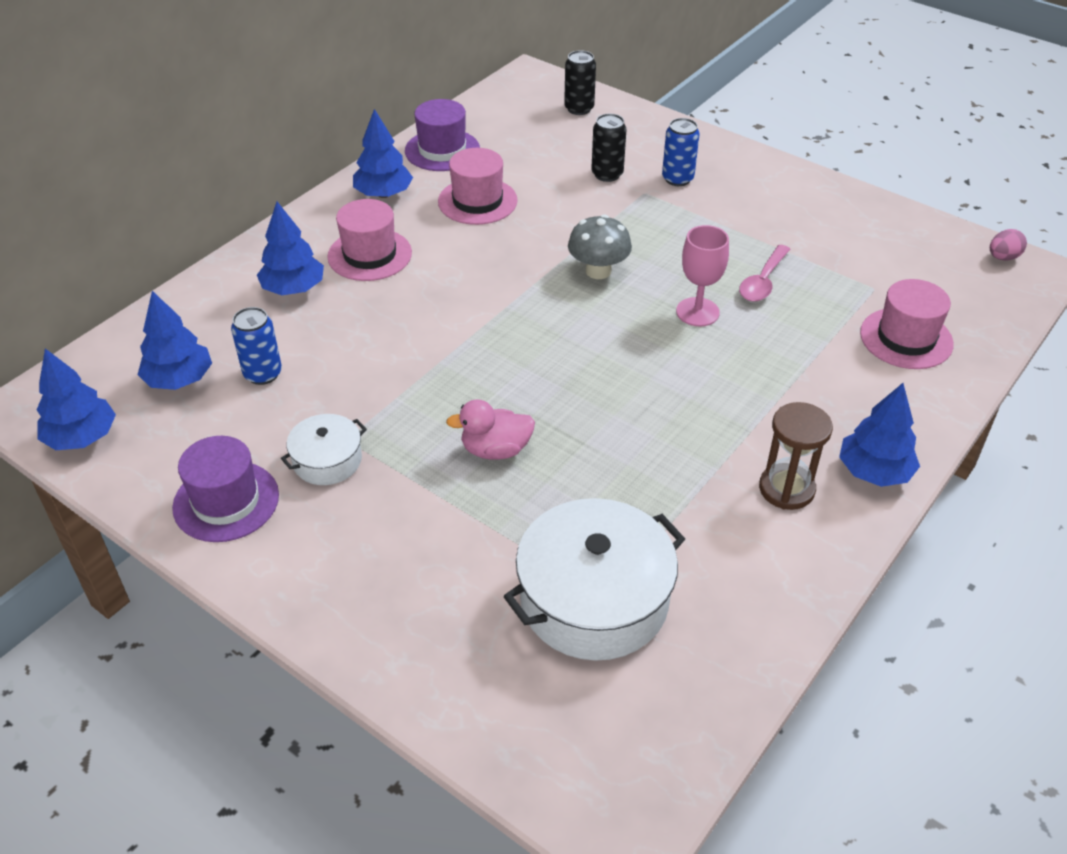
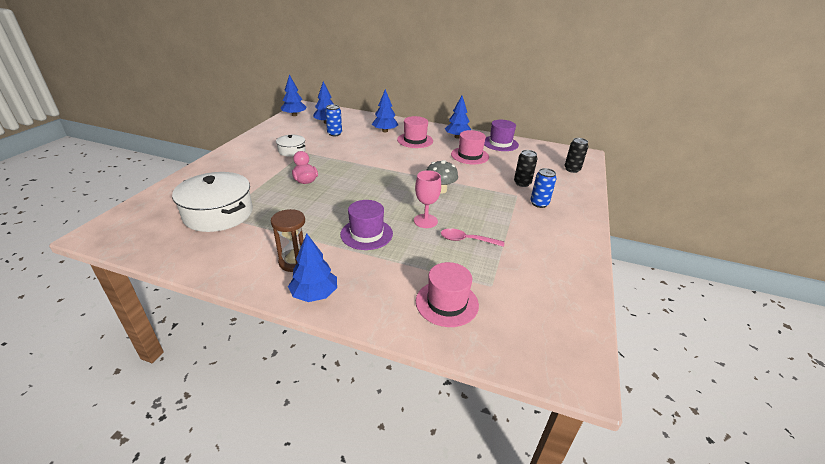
camera: 70 degrees right, 10 degrees down
(226, 501) = (268, 139): purple hat -> purple hat (366, 234)
(1003, 257) = (581, 355): pink egg -> none

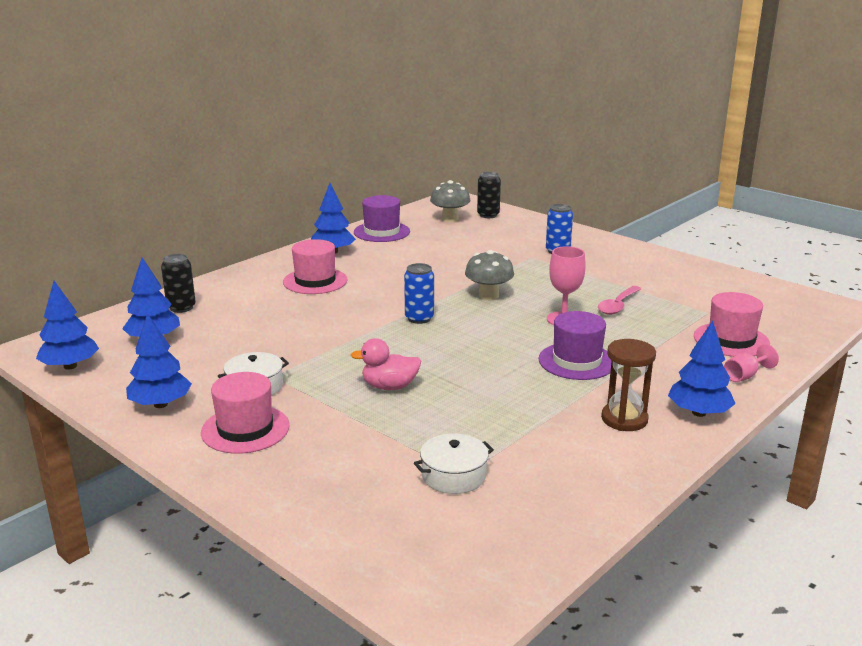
camera: 65 degrees left, 10 degrees down
(218, 213) = (453, 475): white pot -> white pot, size x0.52
(334, 134) = (218, 338): blue can -> blue can (419, 318)
(384, 315) = (745, 376): none -> pink goblet
(385, 131) = (253, 296): blue tree -> blue tree (161, 404)
(470, 155) = (403, 257): pink hat -> pink hat (245, 429)
(522, 183) = (504, 247): black can -> black can (181, 308)
(548, 158) = (450, 219): none -> grey mushroom

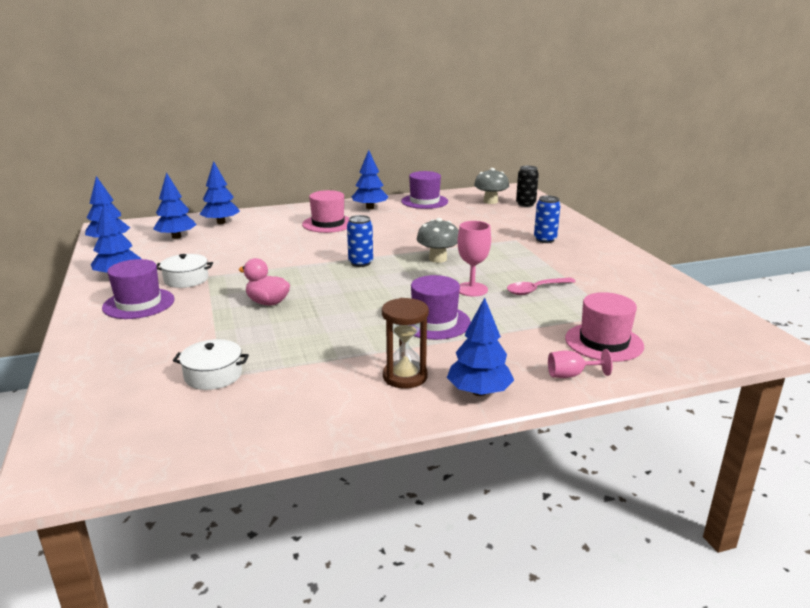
camera: 30 degrees right, 0 degrees up
(181, 308) = (221, 222): black can -> blue tree
(245, 429) = (139, 303): pink hat -> purple hat

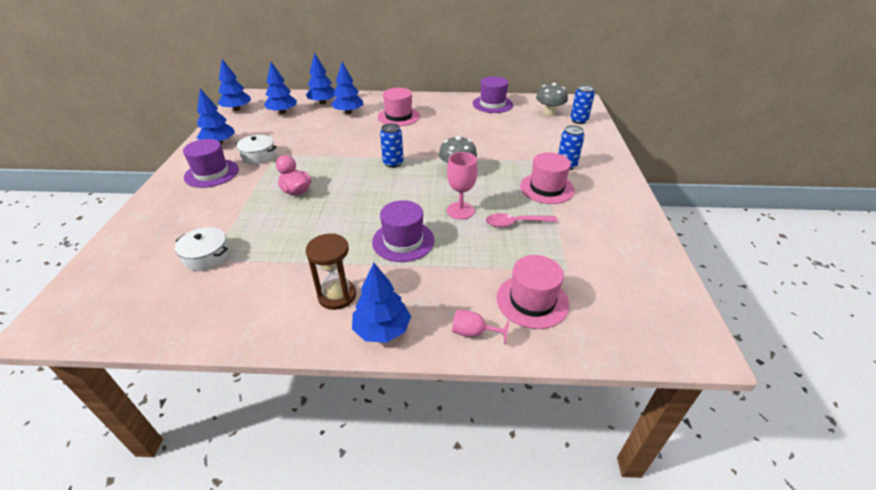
camera: 20 degrees right, 15 degrees up
(370, 208) = (443, 104): blue tree -> blue tree (348, 112)
(525, 204) = (578, 120): black can -> blue can
(542, 259) = (546, 188): none -> pink hat

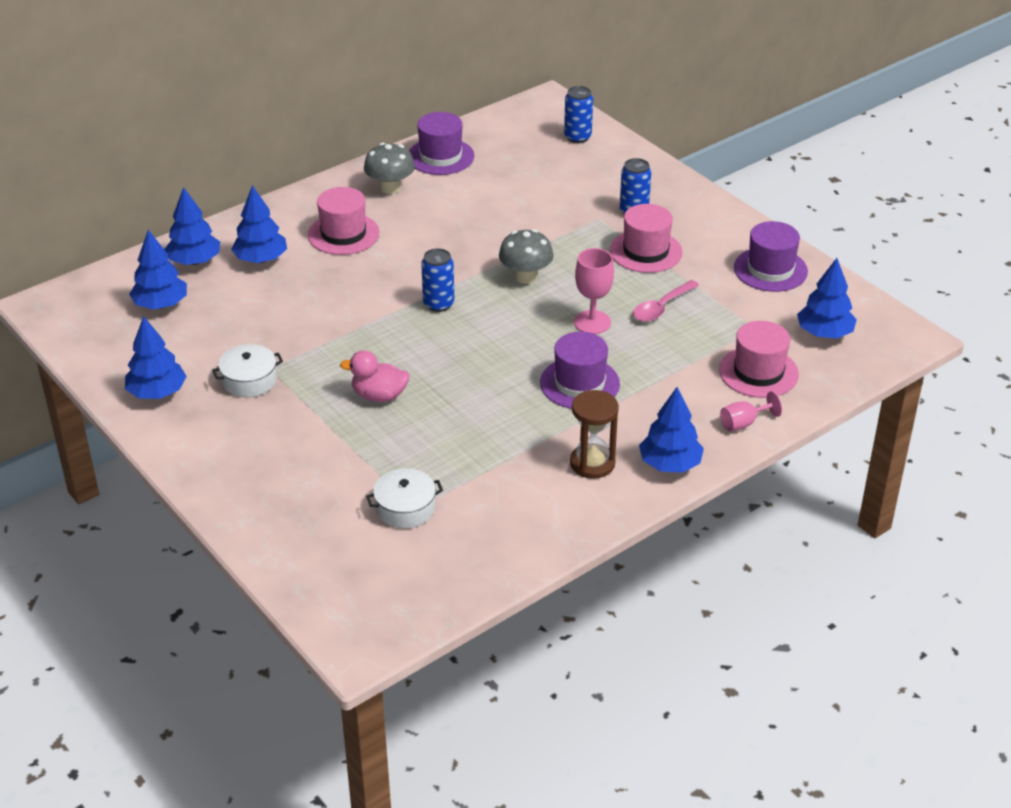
camera: 40 degrees left, 0 degrees up
(211, 173) = (230, 432): purple hat -> purple hat (770, 269)
(237, 109) = (77, 333): blue tree -> blue tree (824, 333)
(549, 113) = (529, 140): grey mushroom -> grey mushroom (390, 188)

